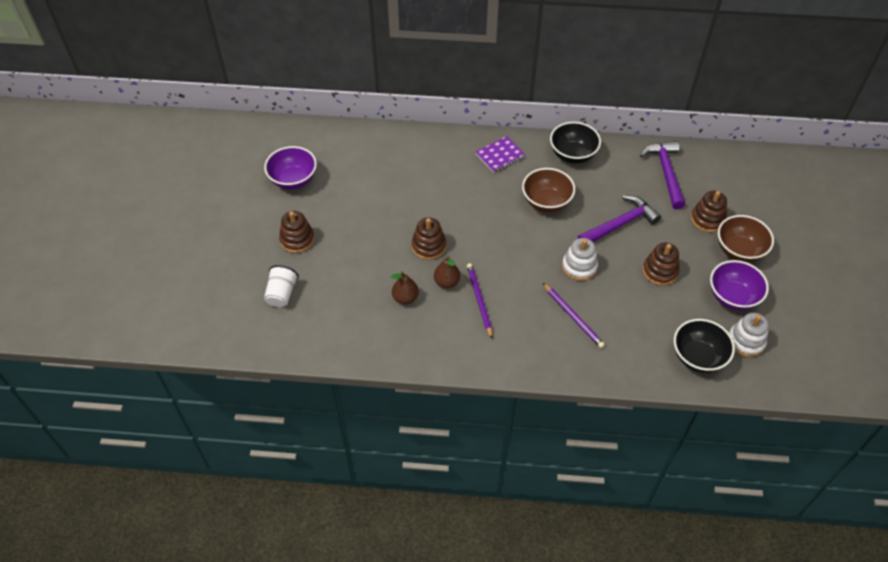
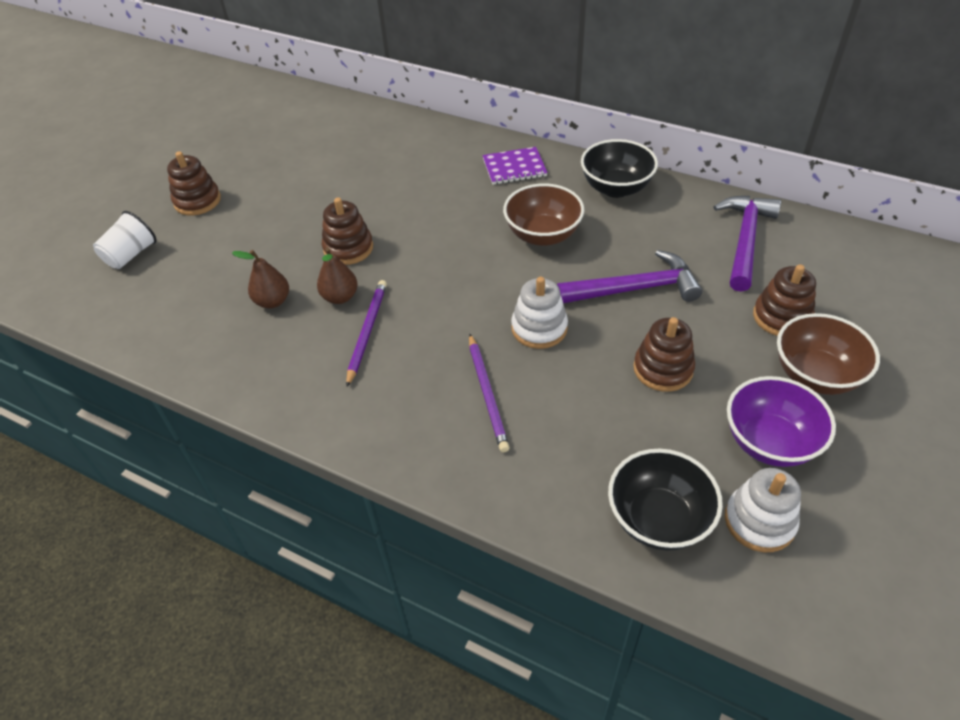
camera: 25 degrees right, 5 degrees down
(293, 180) = (244, 139): purple bowl -> none

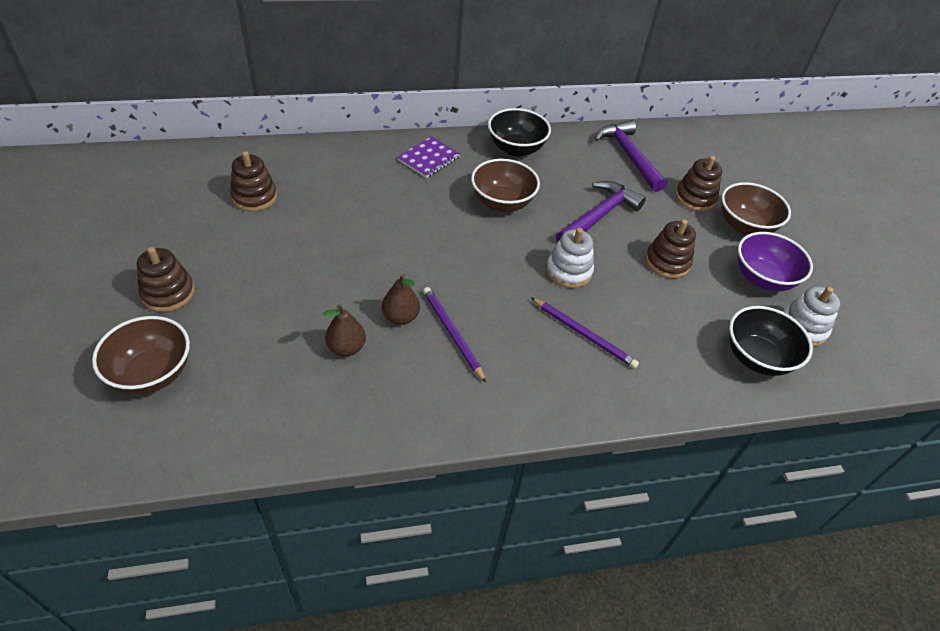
camera: 45 degrees left, 0 degrees up
(131, 255) = (152, 373): white cup -> brown bowl
(348, 248) = (364, 275): brown stacking toy -> brown stacking toy (254, 197)

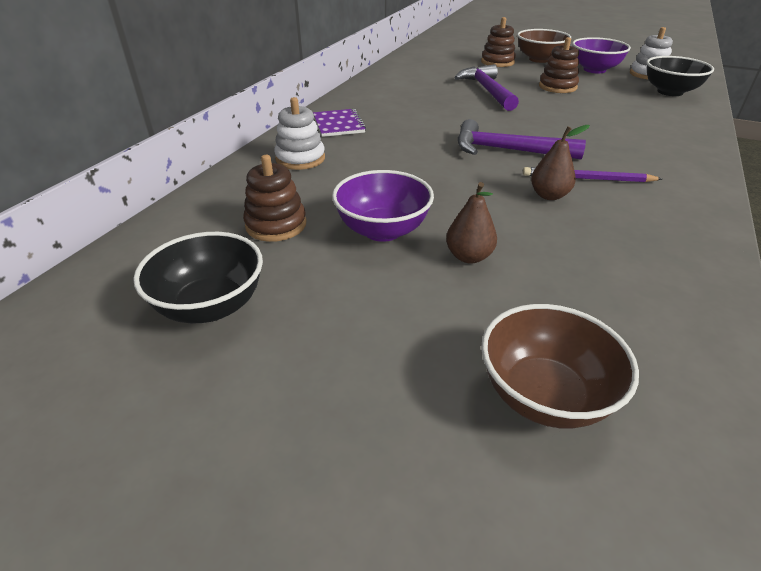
camera: 50 degrees left, 10 degrees down
(168, 293) = (390, 338): brown stacking toy -> none
(281, 246) = (382, 230): none -> purple bowl
(346, 348) = (576, 235): brown pear -> brown pear (469, 256)
(502, 203) = (434, 115): brown bowl -> none
(516, 149) = (372, 92): black bowl -> black bowl (211, 306)
(568, 271) = (542, 116): white stacking toy -> white stacking toy (300, 158)
(584, 334) = (618, 131): purple pencil -> none
(629, 156) = (430, 65): purple hammer -> purple hammer (507, 150)

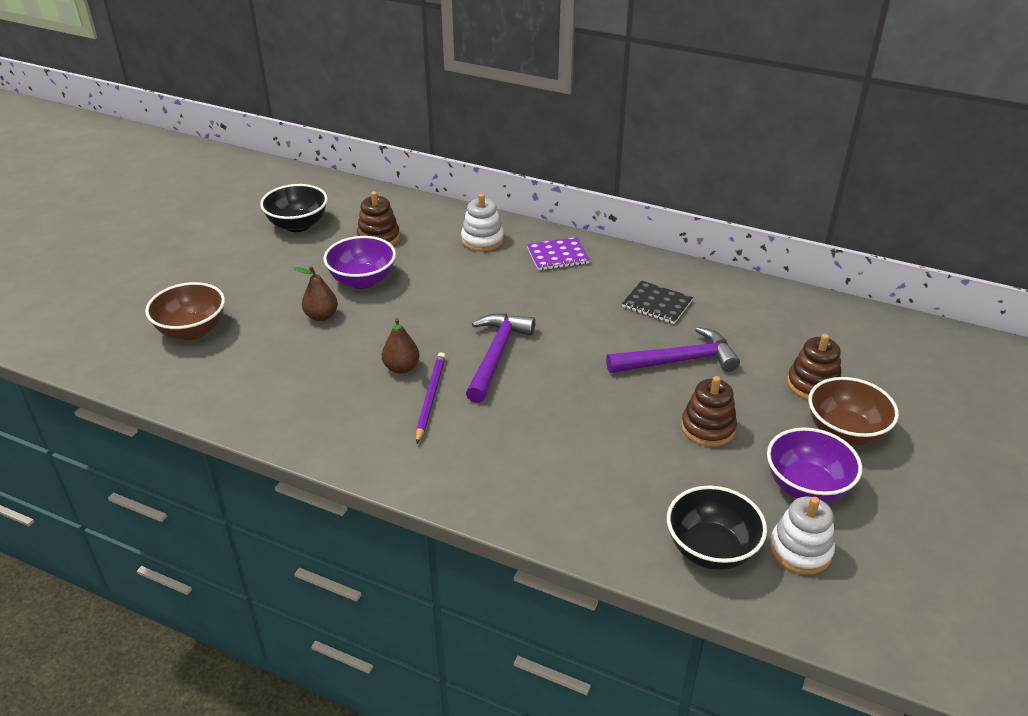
camera: 90 degrees right, 0 degrees up
(415, 93) = (657, 304): none -> black notebook

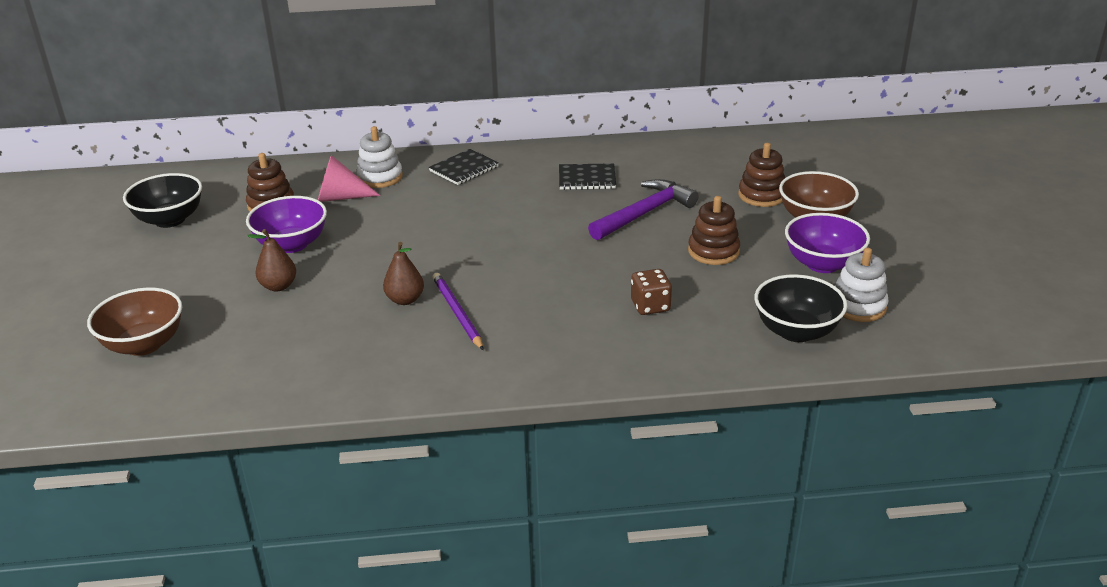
camera: 30 degrees left, 5 degrees down
(435, 249) = (340, 197): none -> pink cone
(496, 355) = (485, 261): purple hammer -> none
(557, 255) = (464, 169): purple notebook -> black notebook
(597, 461) = (650, 306): none -> brown dice

